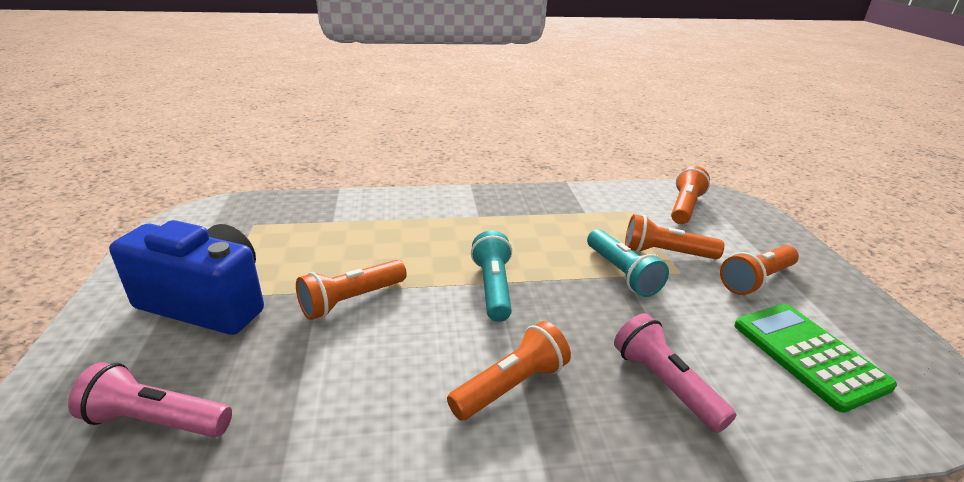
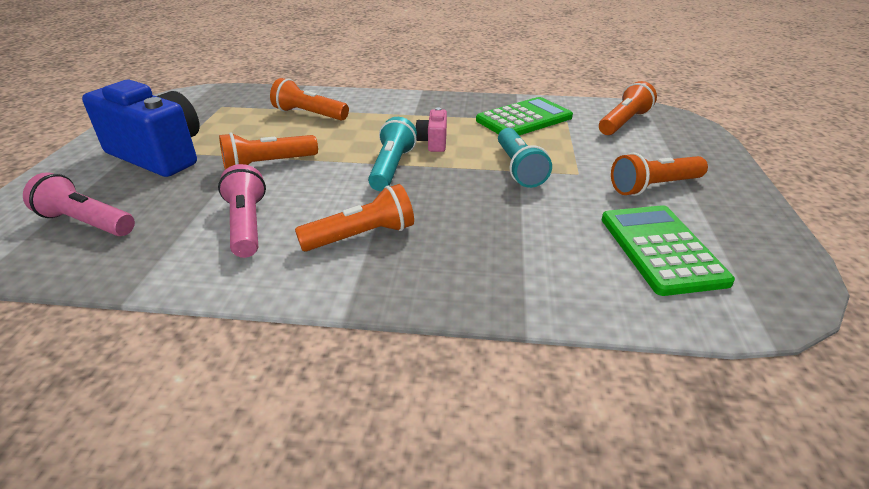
camera: 15 degrees right, 5 degrees up
(518, 250) = (433, 142): none -> pink camera
(591, 211) = (524, 119): none -> green calculator
(664, 384) = (499, 252): pink flashlight -> pink flashlight (246, 225)
(665, 253) = (574, 157): orange flashlight -> orange flashlight (309, 114)

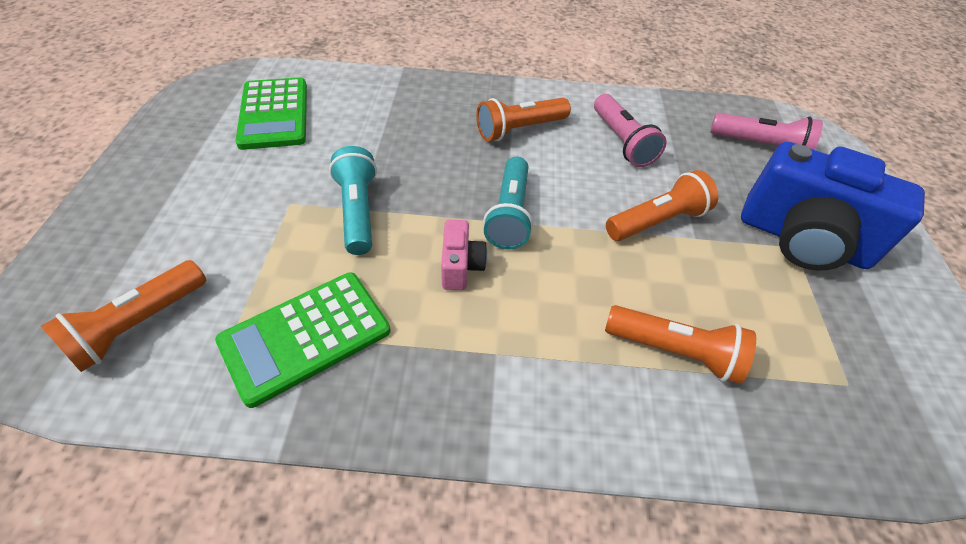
camera: 175 degrees right, 15 degrees up
(654, 187) = (218, 181): orange flashlight -> none

